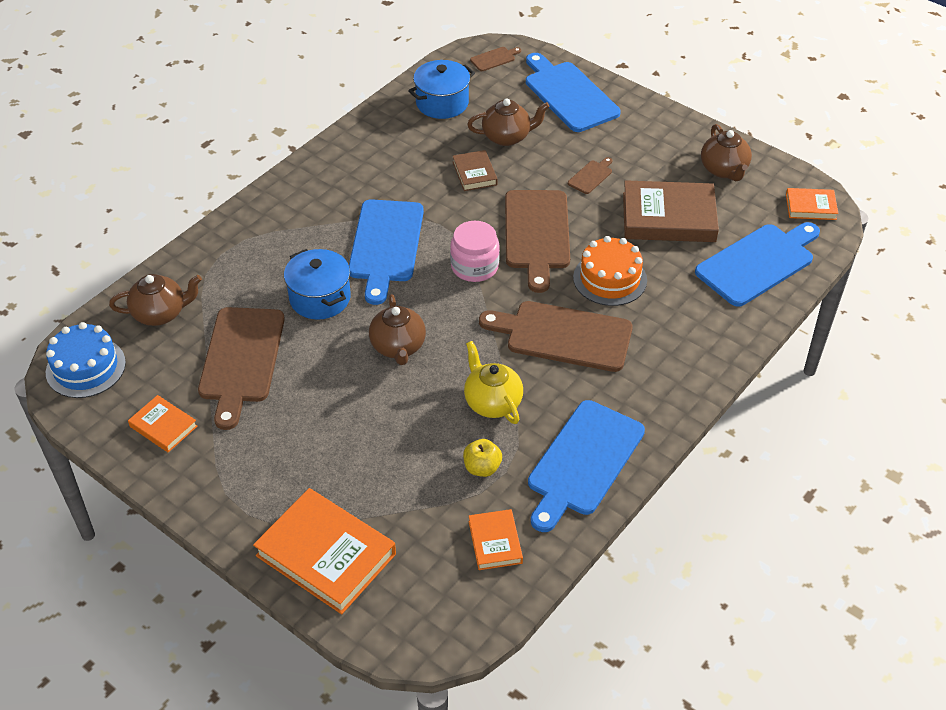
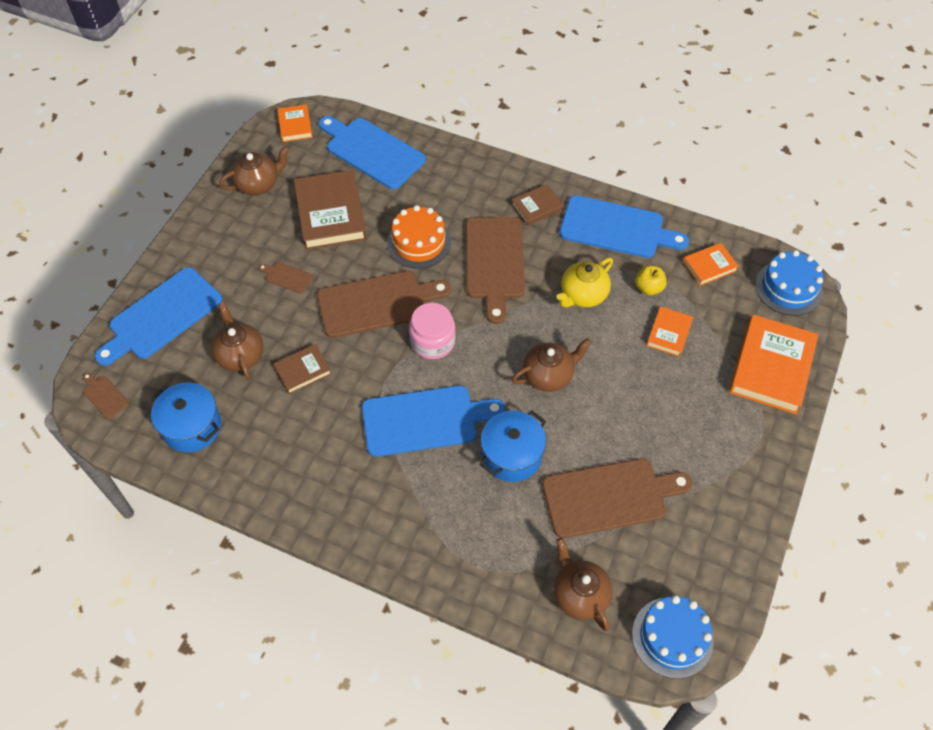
camera: 105 degrees left, 10 degrees up
(163, 426) = (709, 534): orange book -> orange book (669, 333)
(433, 620) = (788, 288): none -> blue cake
(637, 392) = (537, 207): none -> brown book

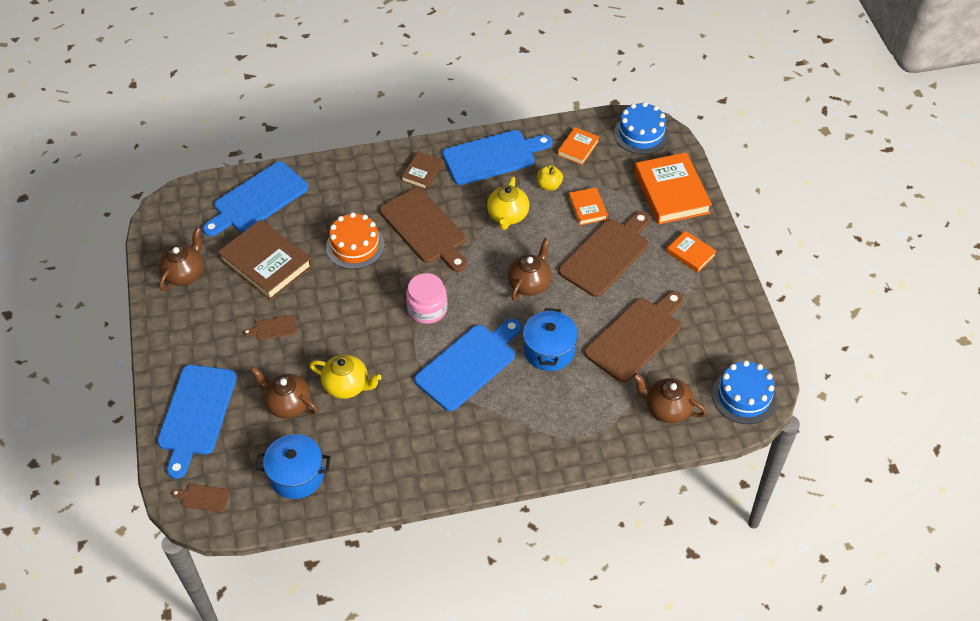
camera: 35 degrees left, 5 degrees down
(295, 125) = (174, 213): orange book -> orange book (690, 253)
(303, 370) = (347, 386): brown book -> yellow teapot
(372, 151) = (257, 199): blue cutting board -> blue cutting board turned 45 degrees counterclockwise
(377, 303) = (362, 307): brown cutting board -> brown cutting board (606, 255)

